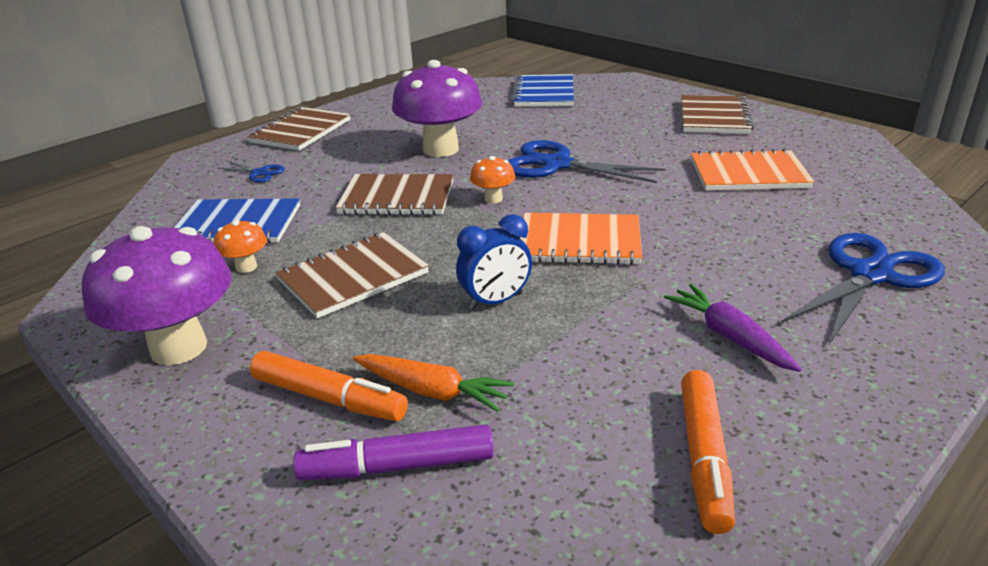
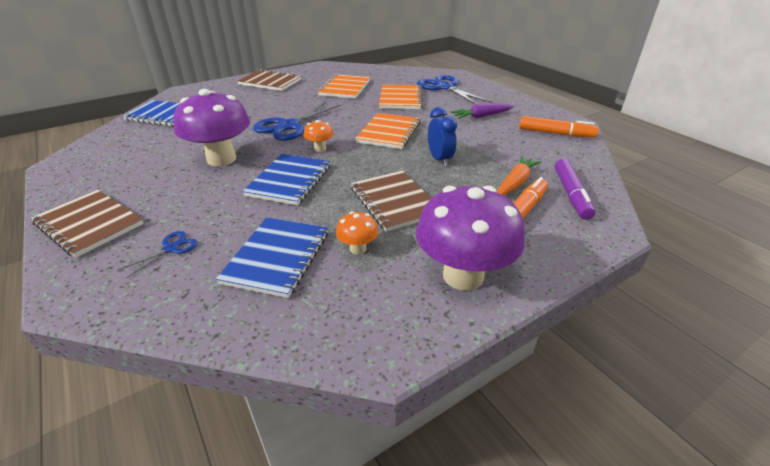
camera: 80 degrees left, 5 degrees up
(397, 198) = (289, 180): brown notebook -> blue notebook
(747, 232) = (400, 99): none -> orange notebook

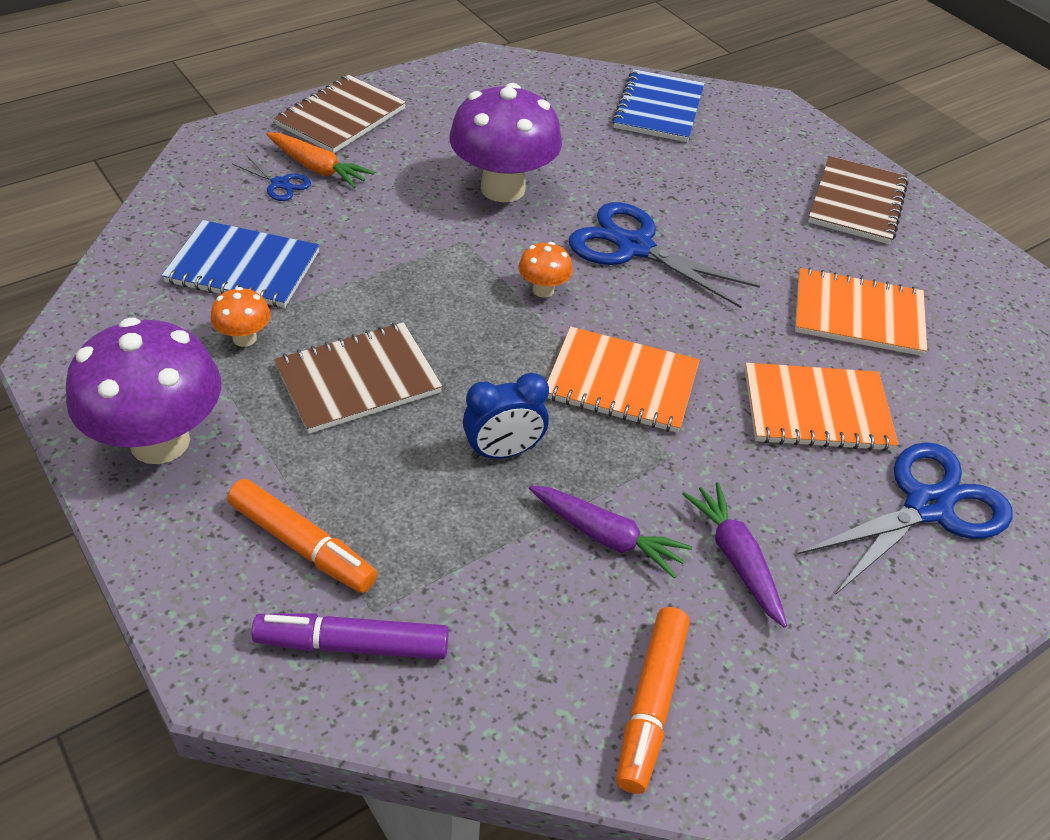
camera: 85 degrees right, 10 degrees up
(289, 180) = (432, 263): blue notebook -> none
(481, 138) = (606, 537): none -> purple carrot
(515, 182) = (407, 560): orange carrot -> orange carrot (318, 168)

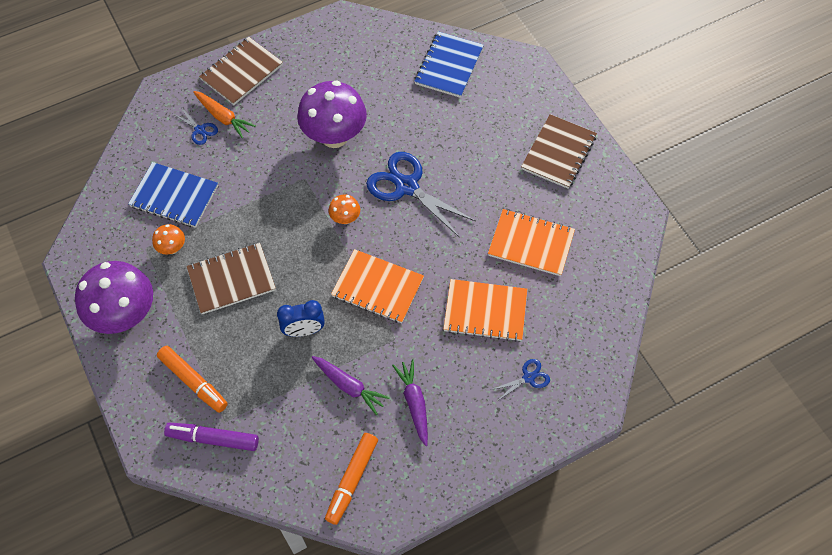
camera: 10 degrees right, 15 degrees up
(928, 506) = (529, 377): blue scissors -> blue scissors, size x0.47

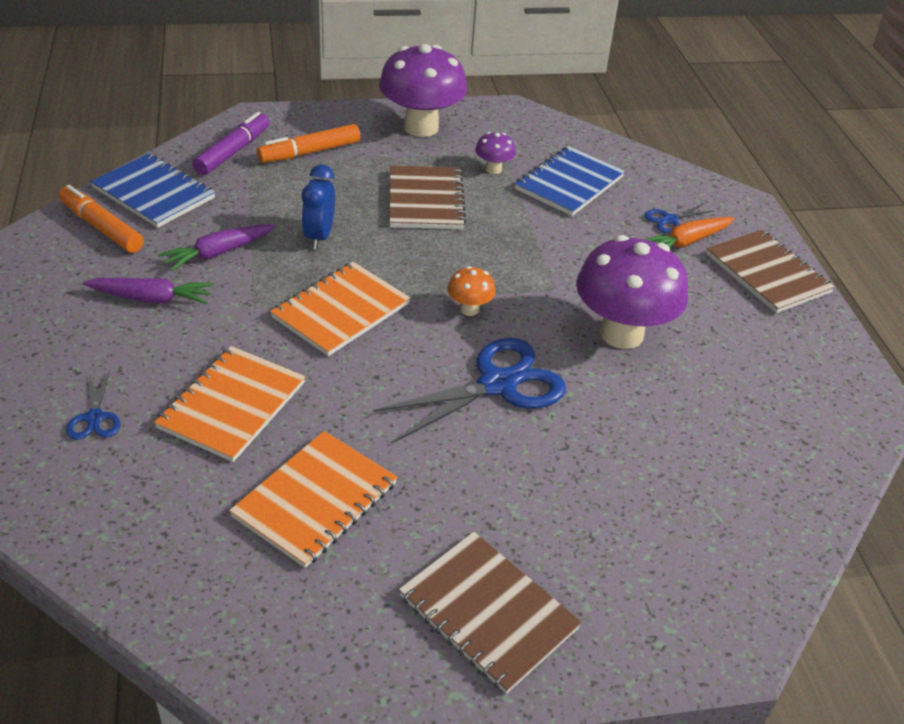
camera: 105 degrees right, 20 degrees down
(172, 248) = (493, 169): orange mushroom -> purple mushroom
(449, 66) = (744, 511): blue notebook -> blue notebook (154, 193)

